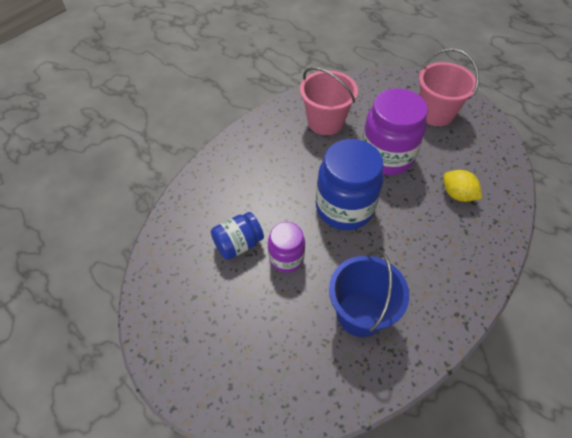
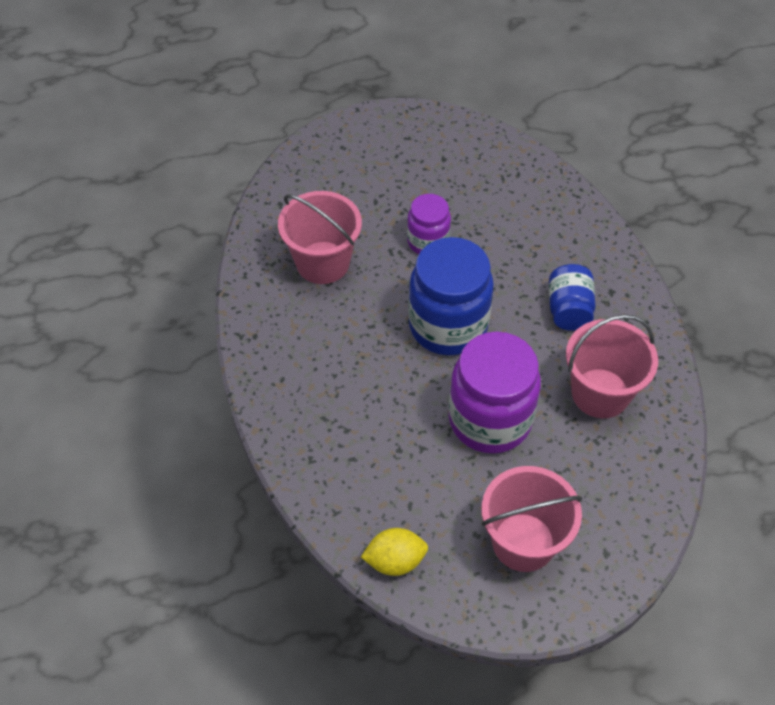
camera: 125 degrees right, 0 degrees up
(238, 244) = (475, 214): blue jar -> blue jar (569, 310)
(360, 314) = (323, 263): blue bucket -> pink bucket
(457, 194) = (375, 450): yellow lemon -> yellow lemon (395, 561)

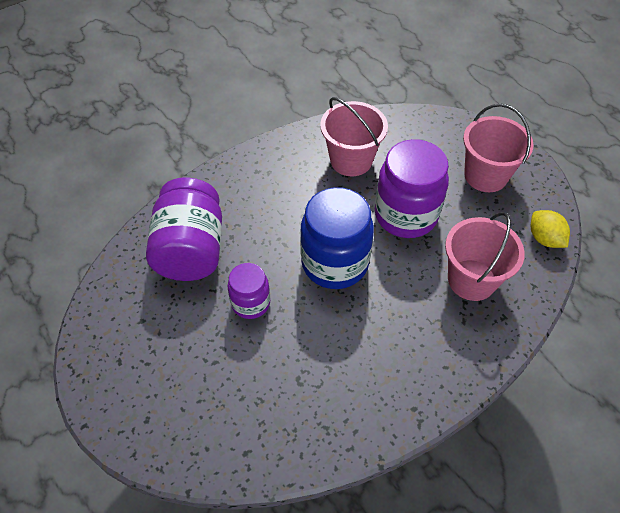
camera: 110 degrees left, 0 degrees up
(323, 263) = (307, 381): pink bucket -> pink bucket (471, 280)
(514, 209) = (191, 249): none -> purple jar
(569, 310) = (285, 191): blue jar -> none

